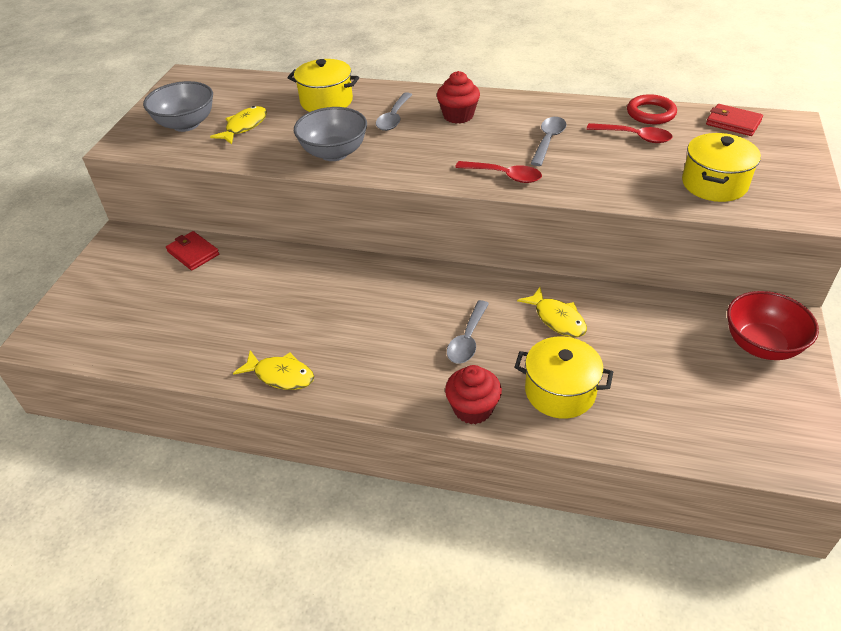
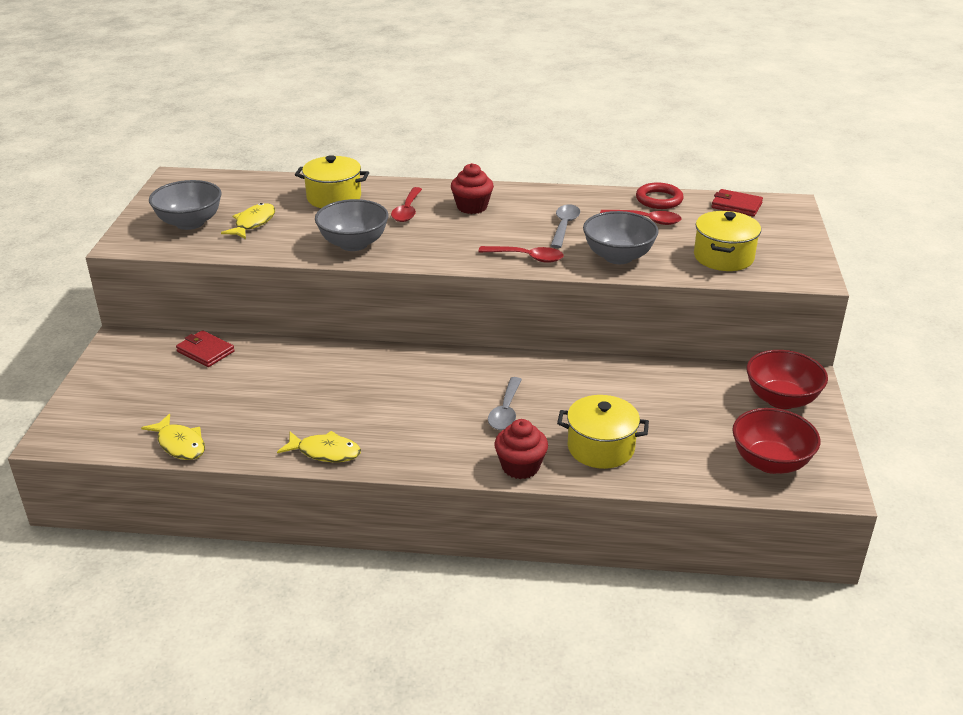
camera: 10 degrees left, 10 degrees down
(394, 118) = (407, 211): grey spoon -> red spoon
(557, 319) = (590, 389): yellow fish -> yellow fish (180, 444)
(600, 179) = (618, 257): none -> grey bowl
(743, 425) = (770, 462): none -> red bowl

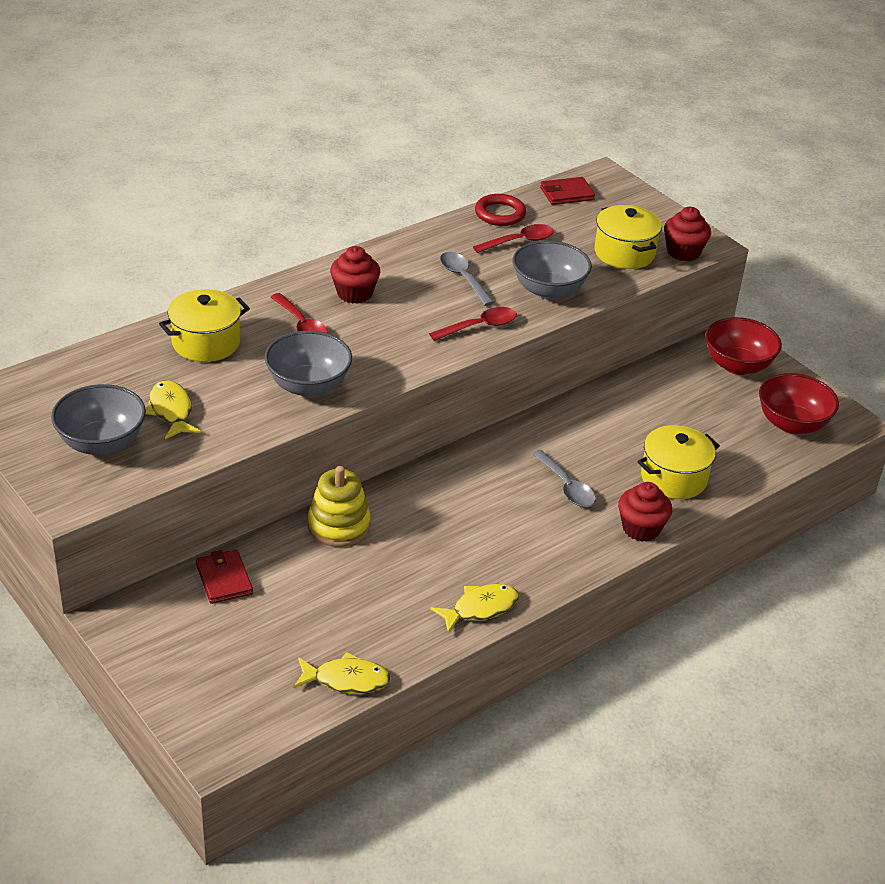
camera: 45 degrees left, 5 degrees up
(205, 351) = (224, 579): red wallet -> red wallet turned 75 degrees clockwise
(316, 357) = (339, 525): none -> yellow stacking toy
(779, 275) = (683, 252): none -> red cupcake

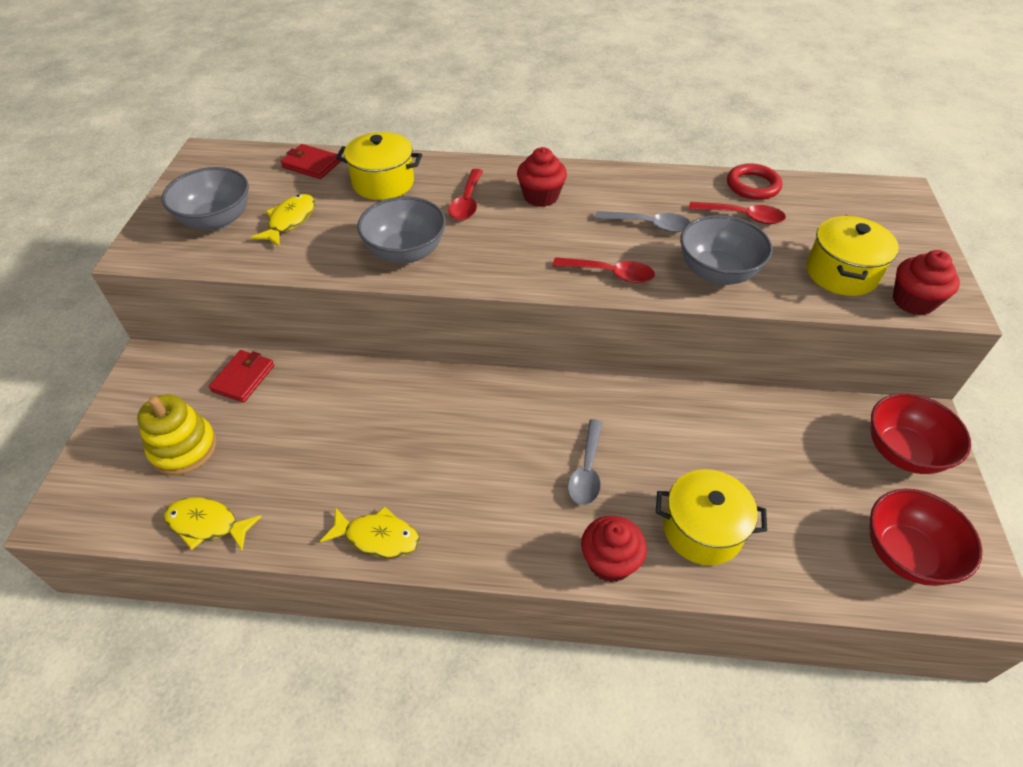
camera: 45 degrees right, 10 degrees up
(339, 525) = (368, 386): yellow stacking toy -> yellow stacking toy (183, 448)
(346, 680) = (207, 524): yellow fish -> yellow fish turned 150 degrees clockwise
(463, 278) = (649, 225): grey spoon -> grey spoon turned 90 degrees clockwise
(567, 194) = (842, 194): red wallet -> red wallet (311, 164)

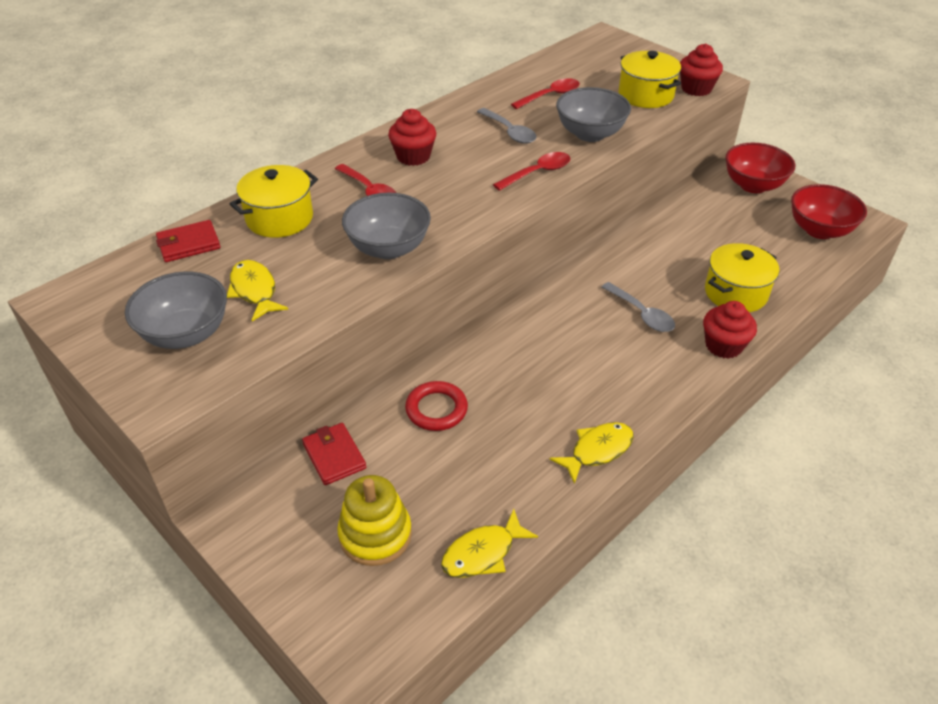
camera: 50 degrees left, 5 degrees down
(649, 225) = (510, 132): grey spoon -> grey spoon turned 90 degrees clockwise
(752, 186) = (526, 75): red ring -> red ring (436, 409)

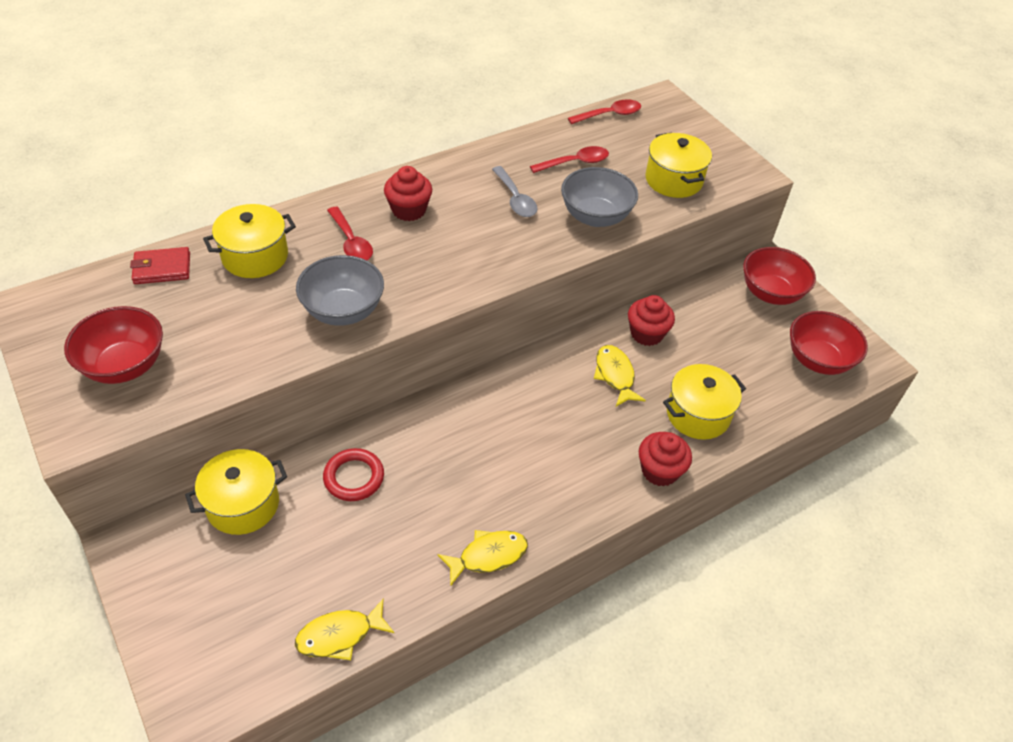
camera: 10 degrees right, 5 degrees up
(186, 334) = (125, 366): grey bowl -> red bowl
(254, 290) = (202, 332): yellow fish -> yellow fish (615, 375)
(334, 456) = (243, 504): red wallet -> yellow pot
(375, 534) = (250, 593): yellow stacking toy -> none
(538, 173) = (523, 253): red spoon -> red spoon (609, 115)
(642, 314) = (592, 418): grey spoon -> none
(696, 89) = (730, 182): red cupcake -> red cupcake (646, 334)

